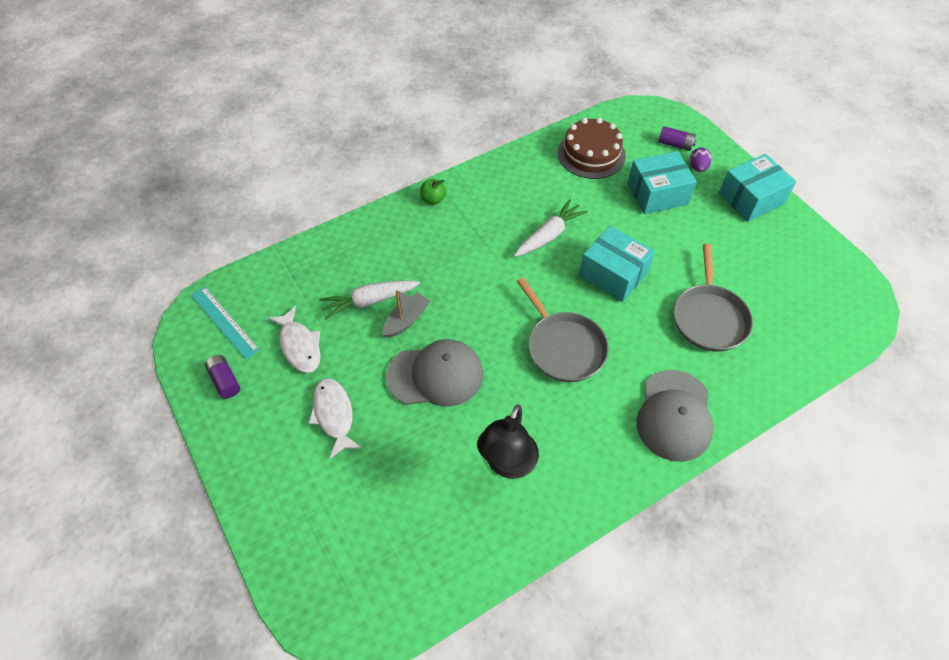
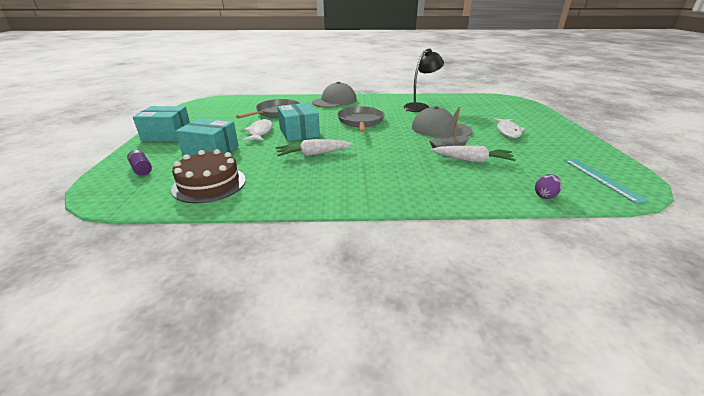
camera: 150 degrees left, 25 degrees down
(225, 381) = (589, 155): purple battery -> none
(299, 346) = (531, 155): white fish -> white fish (260, 132)
(433, 199) = (383, 198): green apple -> none
(697, 167) = (159, 154): purple egg -> purple egg (544, 196)

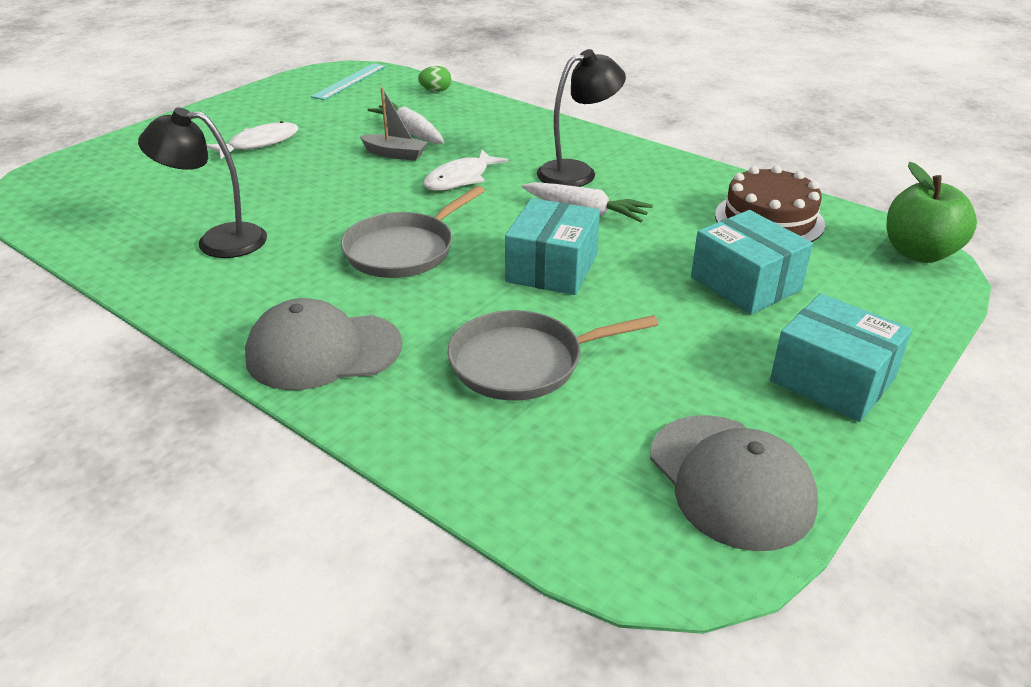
camera: 140 degrees left, 5 degrees up
(106, 195) = (919, 253): none -> green apple
(141, 169) = (876, 286): purple battery -> none
(260, 132) = (623, 301): white fish -> white fish (460, 179)
(347, 172) = (577, 172): none -> black lamp
(440, 129) = (327, 181): grey cap -> grey cap (730, 481)
(544, 196) = (436, 91): purple egg -> green egg

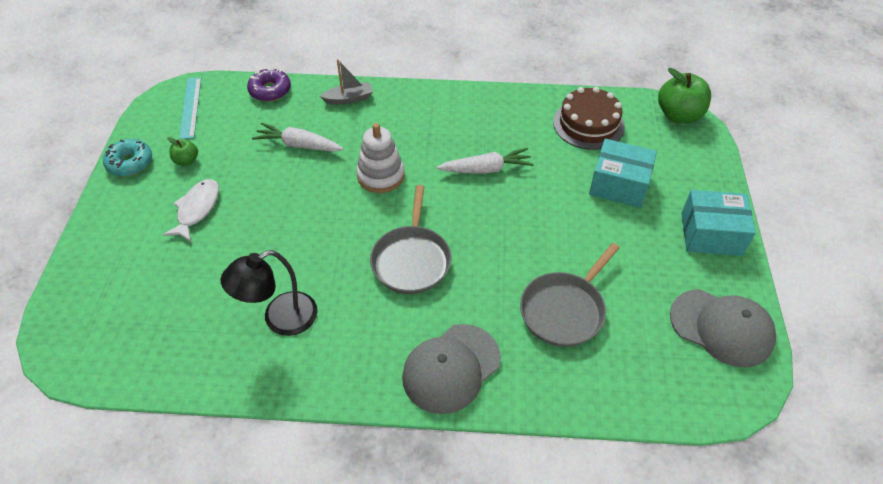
camera: 35 degrees left, 15 degrees up
(250, 98) = (130, 163): none -> turquoise donut
(297, 111) = (186, 160): none -> green apple
(395, 154) = (311, 172): grey boat -> grey boat (349, 99)
(436, 91) = (270, 90): green egg -> purple donut
(460, 179) = (380, 176): white fish -> white stacking toy
(552, 268) = (511, 227): turquoise box -> none
(577, 172) = (447, 133): black lamp -> none

